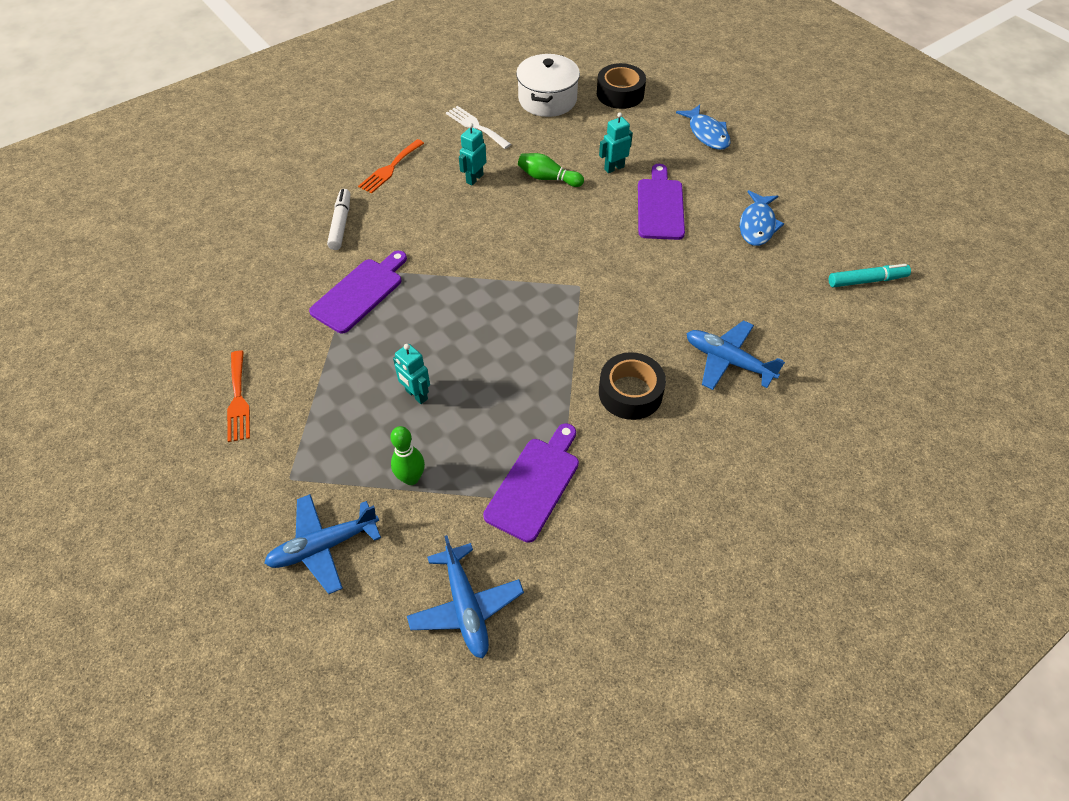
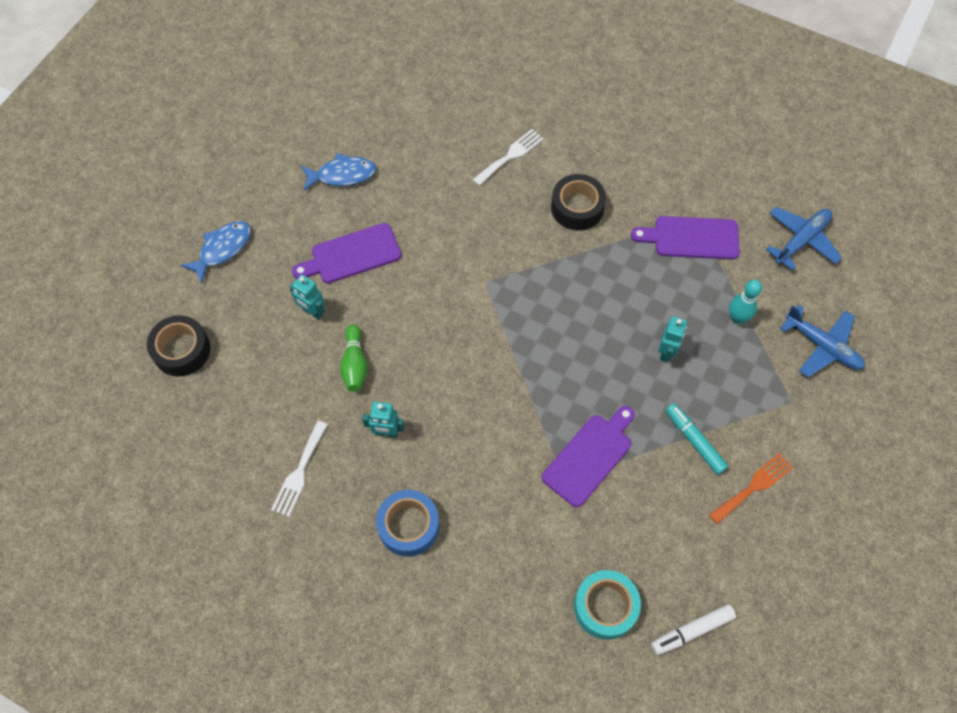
camera: 115 degrees left, 10 degrees up
(236, 253) = (605, 607): none -> turquoise tape
(340, 224) = (514, 527): white marker -> white marker (692, 631)
(360, 293) = (589, 456): purple cutting board -> purple cutting board turned 120 degrees clockwise
(390, 168) = (408, 526): orange fork -> blue tape
(411, 478) = (737, 318): green bowling pin -> turquoise bowling pin
(547, 99) = (220, 419): white pot -> none
(728, 361) = (510, 156): blue plane -> white fork
(866, 280) = (375, 88): turquoise marker -> turquoise marker (694, 441)

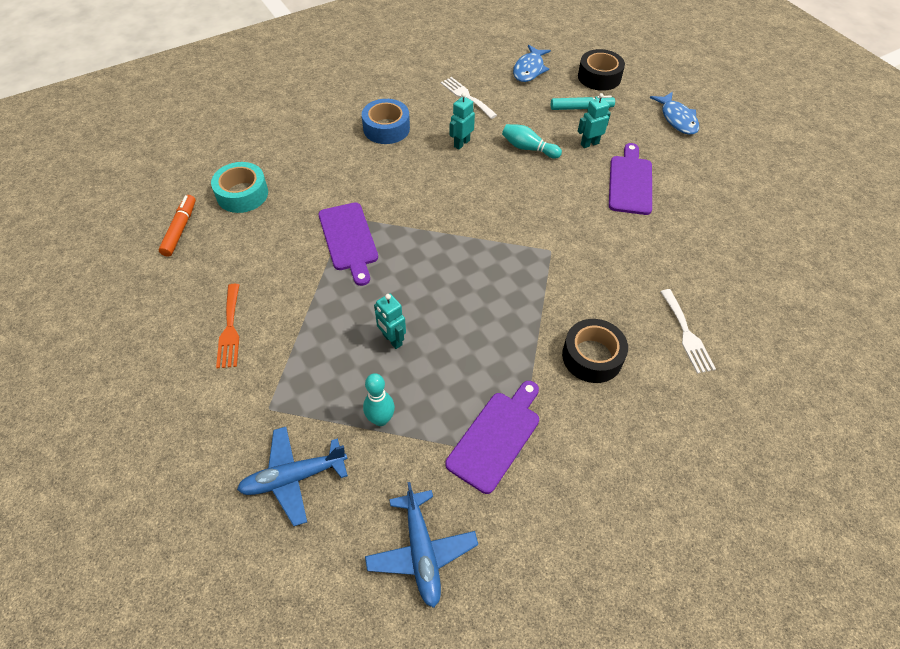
camera: 120 degrees right, 10 degrees down
(342, 175) = (720, 207): blue fish -> blue fish (529, 69)
(355, 364) = (528, 148): green bowling pin -> turquoise bowling pin
(692, 631) = (180, 229): white marker -> orange marker
(694, 441) = (301, 312): turquoise marker -> turquoise marker (581, 108)

